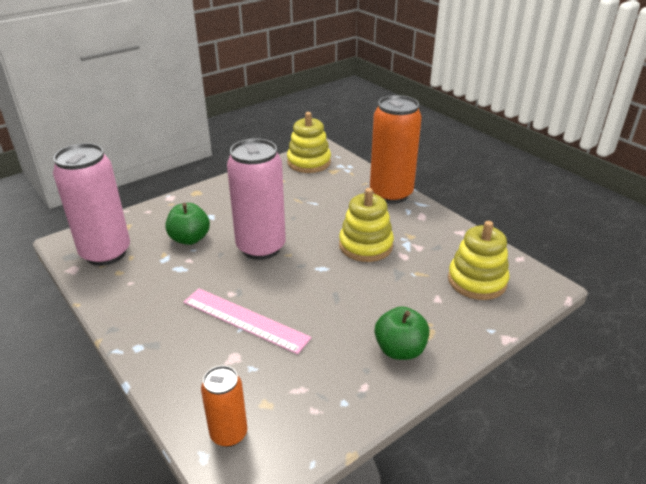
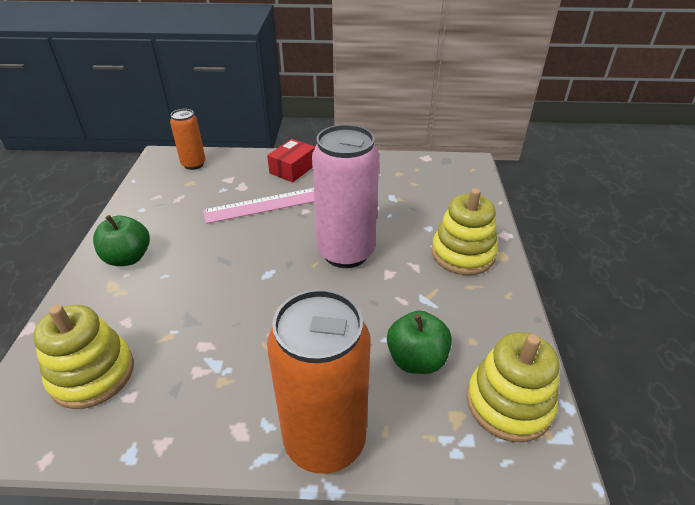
camera: 130 degrees right, 5 degrees up
(106, 253) = (433, 174): pink can -> none
(167, 342) = (293, 169): none -> red box
(190, 239) = (409, 219): green apple -> green apple (416, 359)
(365, 245) = (257, 326): yellow stacking toy -> yellow stacking toy (462, 254)

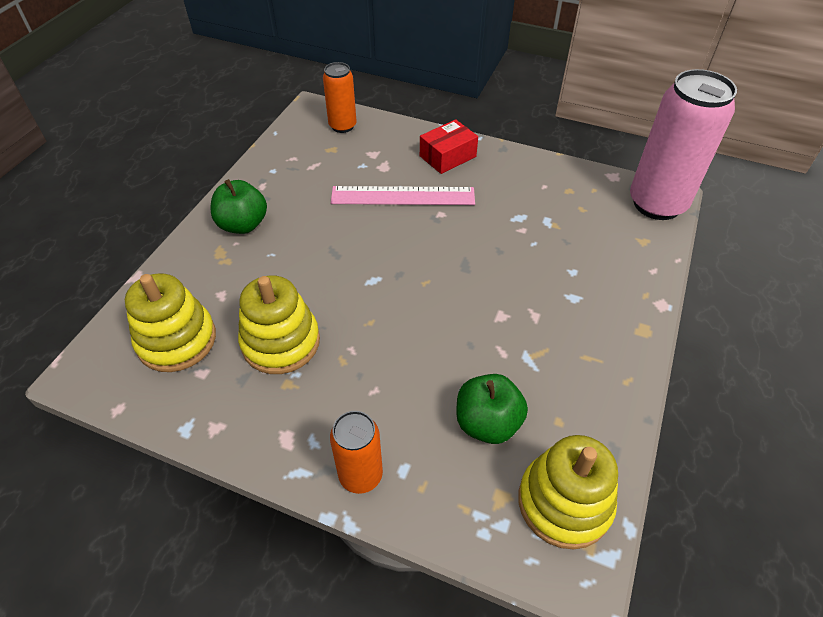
camera: 20 degrees right, 10 degrees up
(324, 440) = (360, 475): orange can -> orange can, size x0.53
(345, 252) = (464, 277): pink can -> pink can (657, 204)
(462, 254) = (597, 315): yellow stacking toy -> yellow stacking toy (281, 342)

